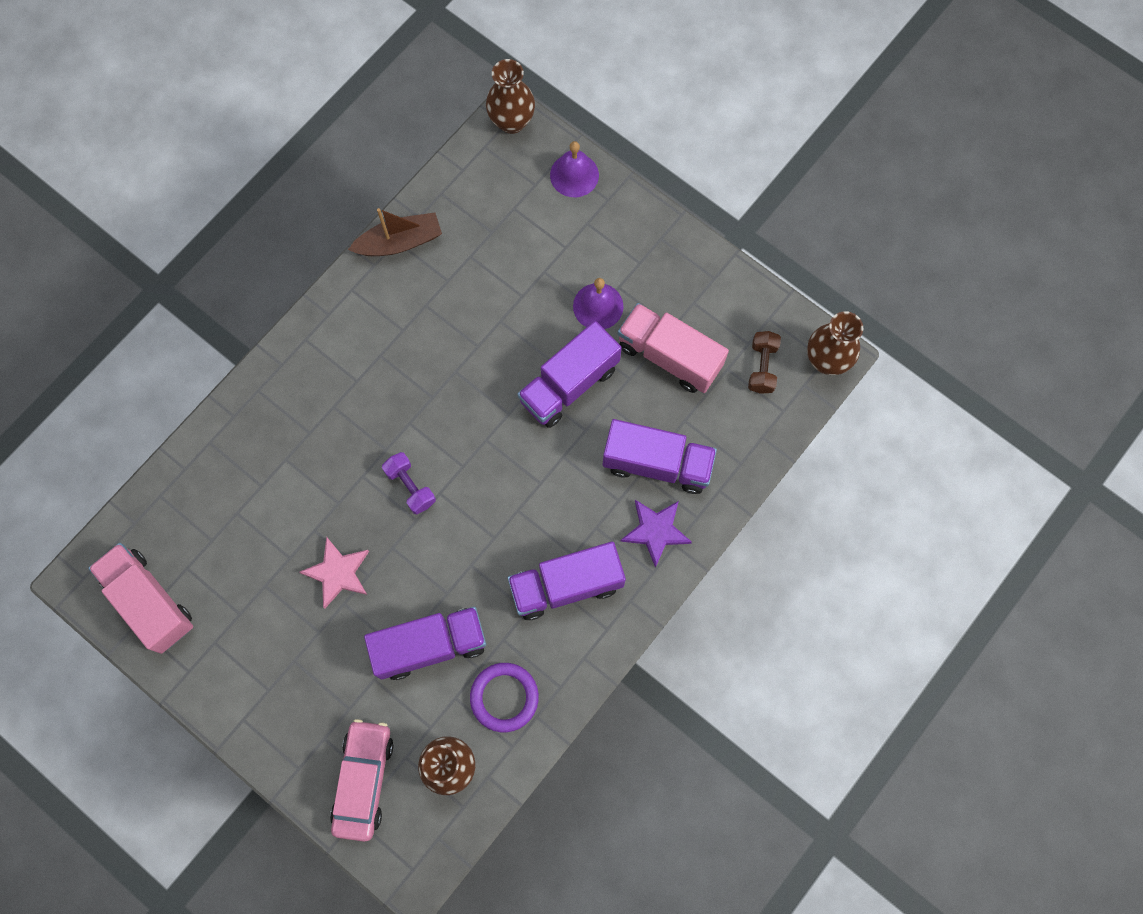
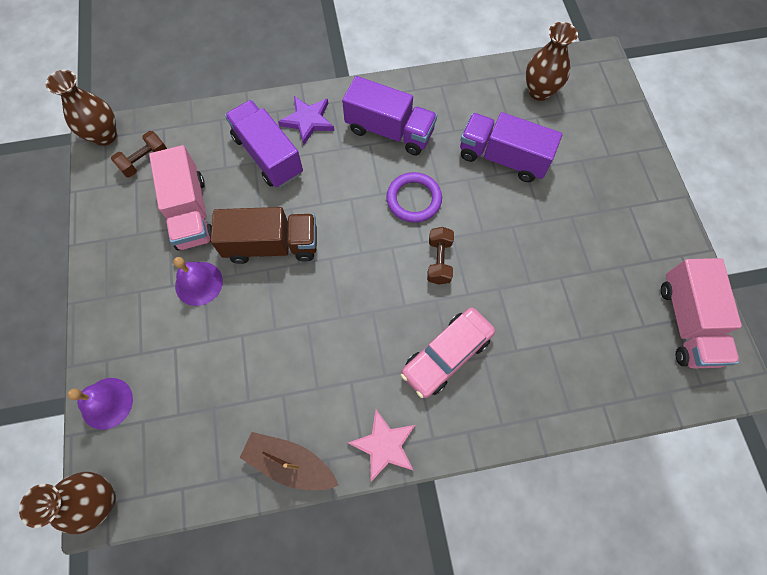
camera: 140 degrees left, 5 degrees down
(338, 573) = (532, 242): pink star -> pink star (384, 445)
(363, 780) = (598, 118): pink car -> pink car (446, 355)
(410, 486) = (439, 261): purple dumbbell -> brown dumbbell
(504, 697) = (479, 102): purple ring -> purple ring (414, 199)
(569, 384) = (272, 245): purple truck -> brown truck

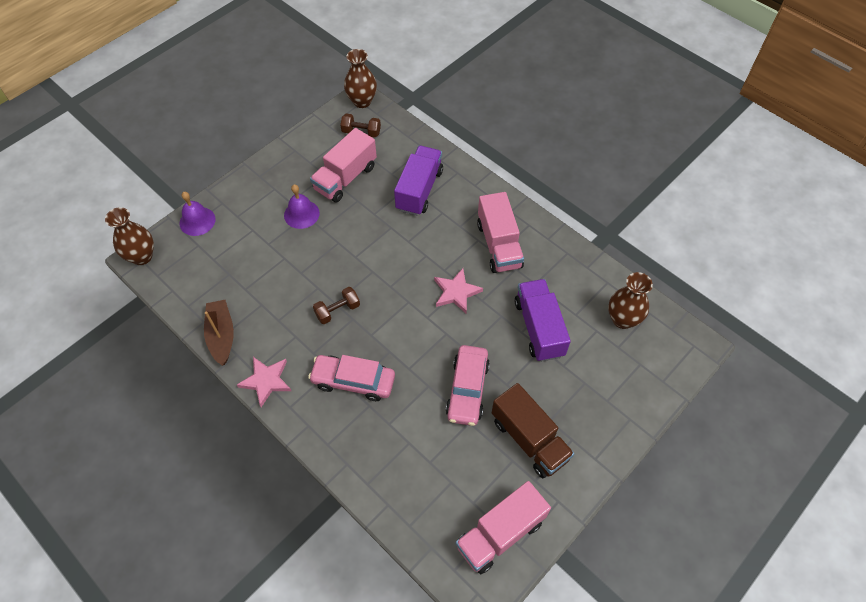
camera: 55 degrees right, 10 degrees down
(272, 245) = (356, 234): brown truck -> brown truck (529, 439)
(308, 121) = (465, 194): purple star -> none
(389, 131) = (499, 245): purple truck -> pink truck
(414, 199) = (456, 292): purple ring -> pink star
(439, 261) = (420, 336): brown dumbbell -> brown dumbbell (337, 310)
(526, 257) = (467, 389): none -> pink car

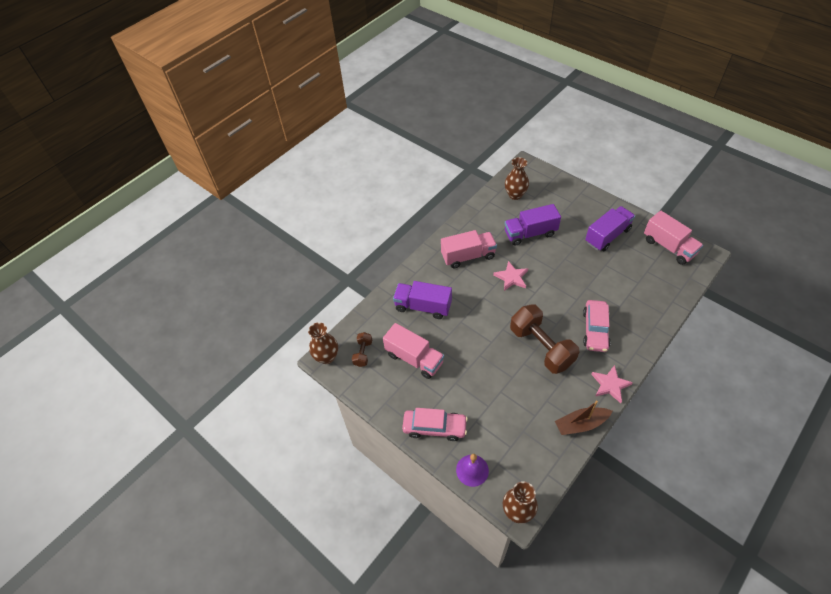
camera: 90 degrees left, 5 degrees down
(301, 214) = (455, 386): purple bell -> none
(337, 310) = (541, 347): brown dumbbell -> brown dumbbell, size x2.12
(467, 389) = (583, 267): pink car -> pink car (434, 427)
(529, 439) = (607, 236): brown truck -> purple truck

